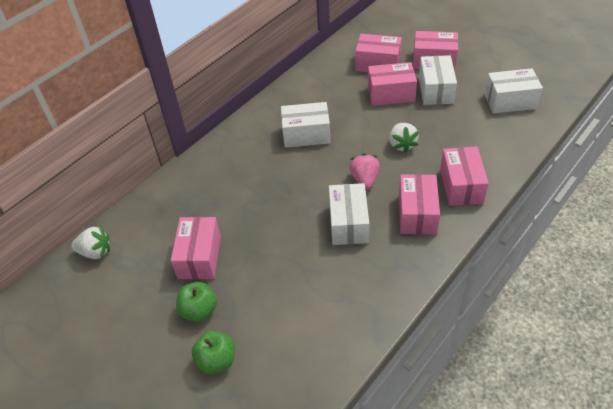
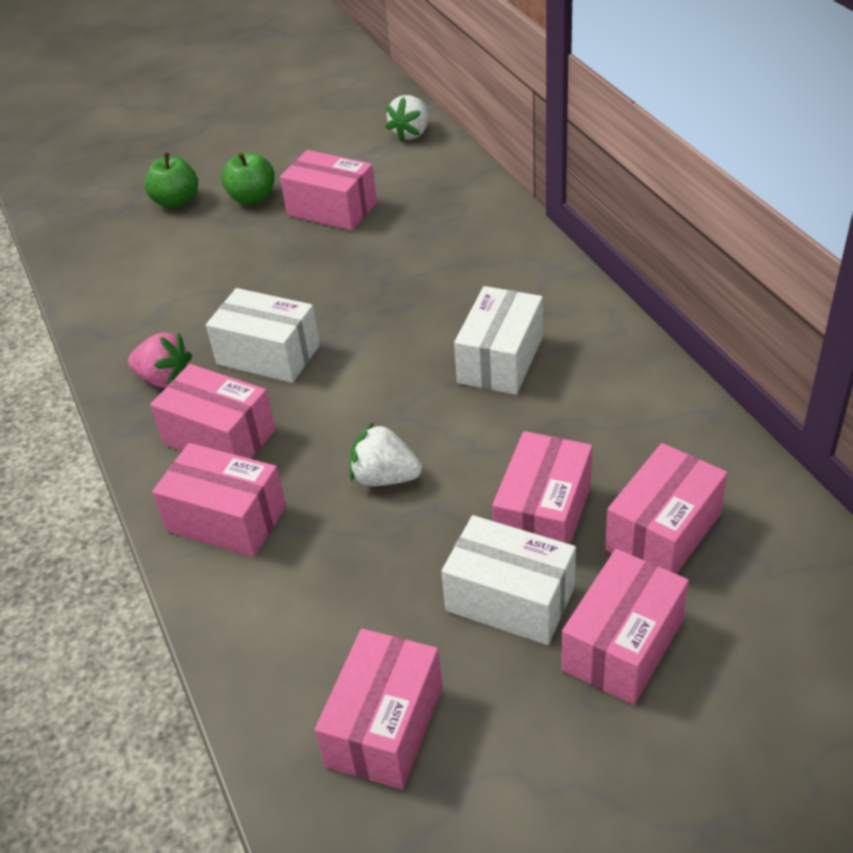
camera: 115 degrees right, 5 degrees down
(364, 179) = (340, 400): pink strawberry -> pink strawberry (164, 379)
(510, 101) = (385, 726): white box -> pink box

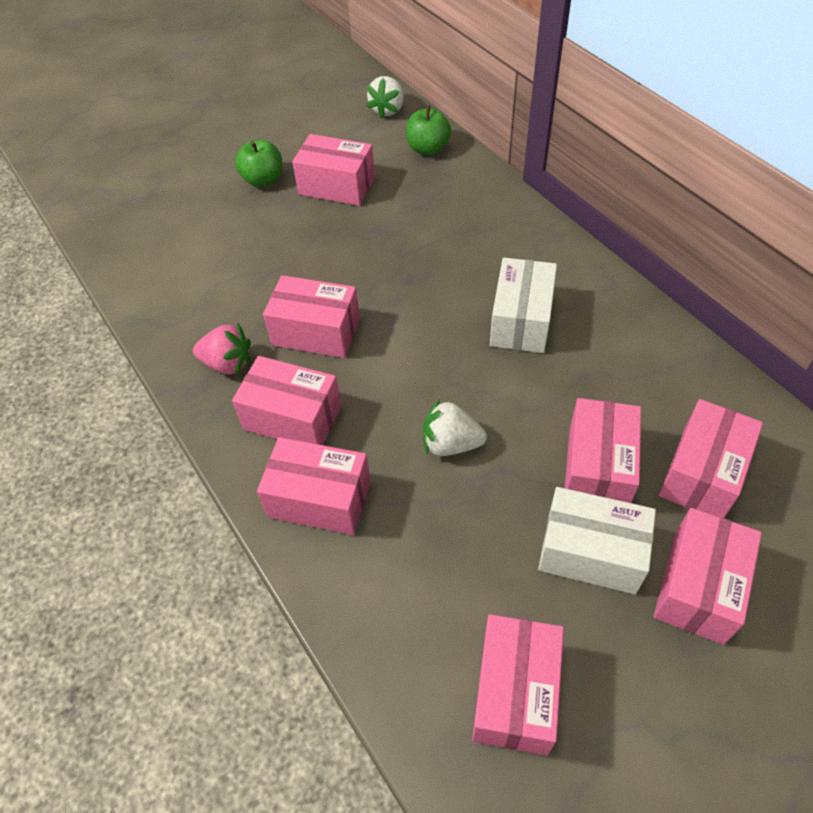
camera: 10 degrees left, 10 degrees up
(176, 201) = (195, 187): green apple -> green apple (428, 149)
(268, 355) = (316, 332): white box -> pink box

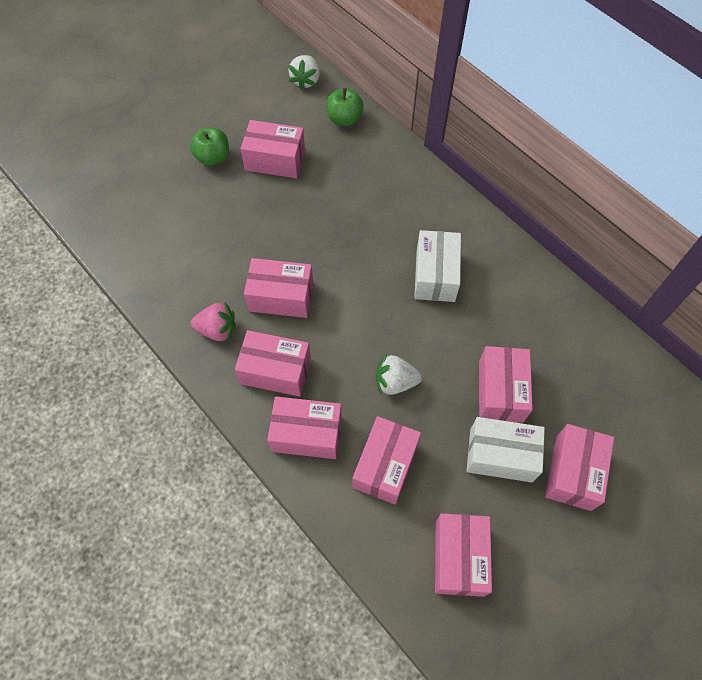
camera: 10 degrees left, 10 degrees up
(702, 473) = (572, 389): pink box -> pink box (385, 465)

